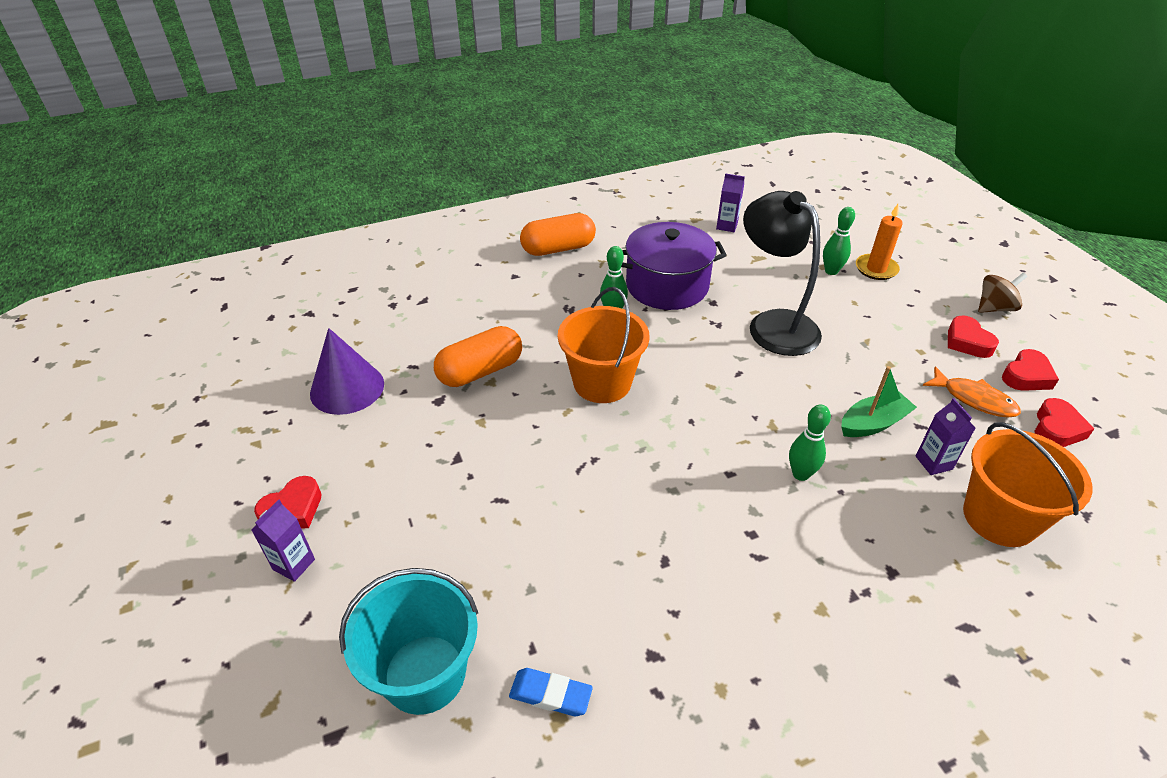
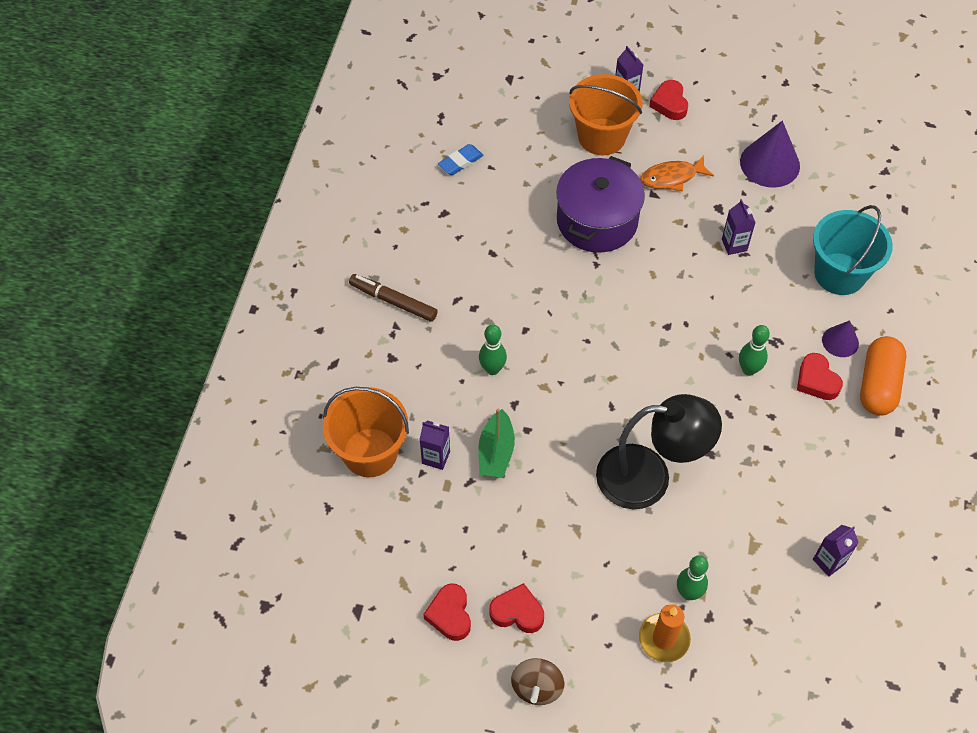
camera: 125 degrees right, 15 degrees up
(425, 673) = (513, 120): turquoise bucket -> turquoise bucket (839, 274)
(480, 371) = (734, 245): orange capsule -> purple carton
(534, 277) = (840, 341): none -> purple cone
(602, 382) = (667, 311): orange bucket -> orange bucket (601, 137)
(667, 286) = (759, 435): purple pot -> purple pot (597, 221)
(829, 622) = (393, 301): none -> brown marker
(974, 399) = (461, 546): orange fish -> orange fish (671, 177)
(1056, 429) = (393, 573): red heart -> red heart (816, 380)

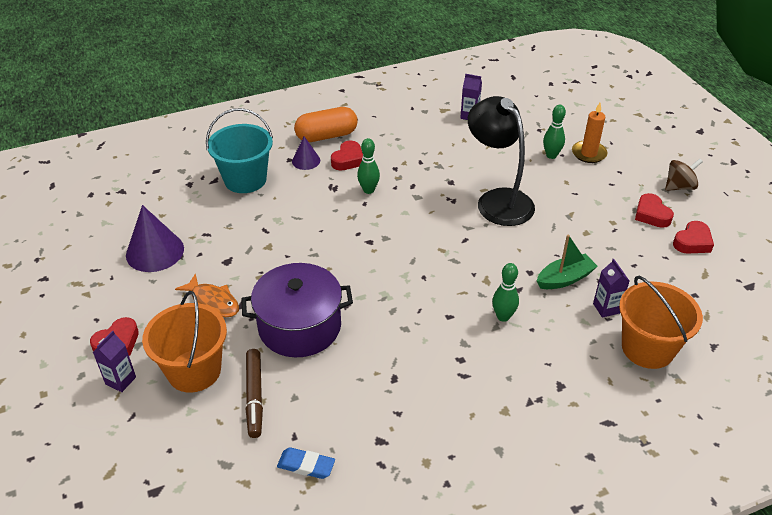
camera: 125 degrees left, 15 degrees down
(393, 301) = (509, 419): brown marker -> brown marker (254, 396)
(734, 245) = (260, 238): purple carton -> none

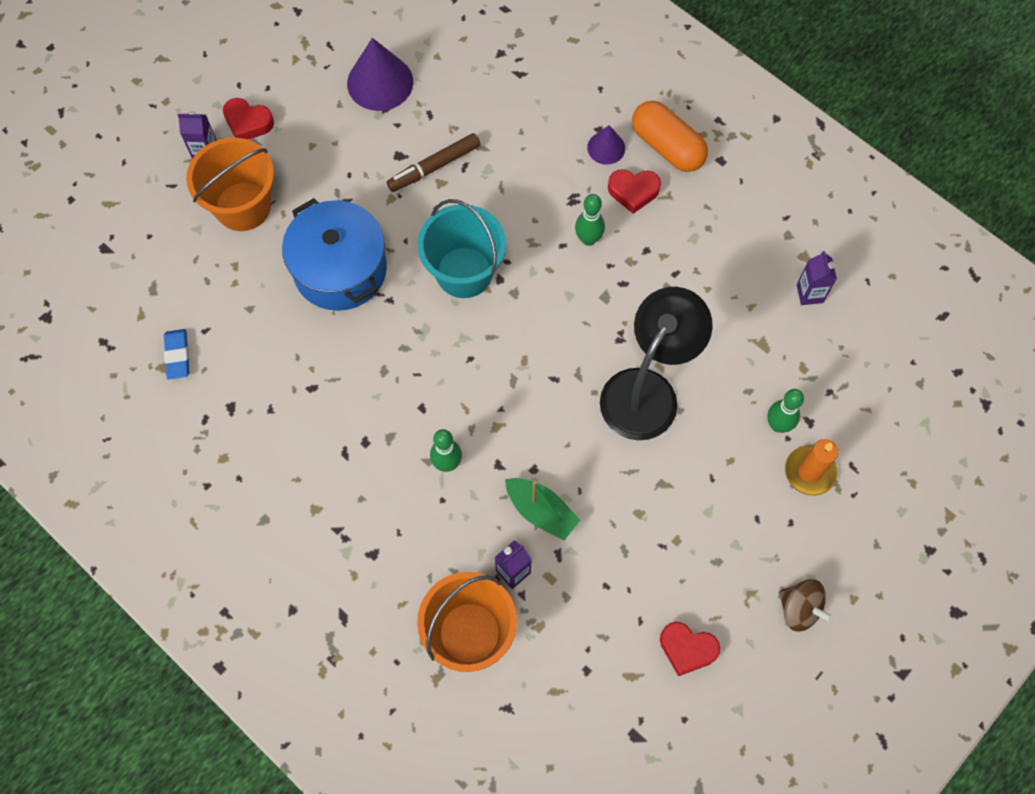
camera: 65 degrees right, 25 degrees up
(213, 301) = (336, 174): orange fish -> none
(245, 180) = (537, 103): turquoise bucket -> turquoise bucket (464, 272)
(254, 396) = (236, 274): brown marker -> brown marker (434, 167)
(299, 326) = (340, 269): purple pot -> blue pot
(651, 214) = (717, 585): red heart -> none

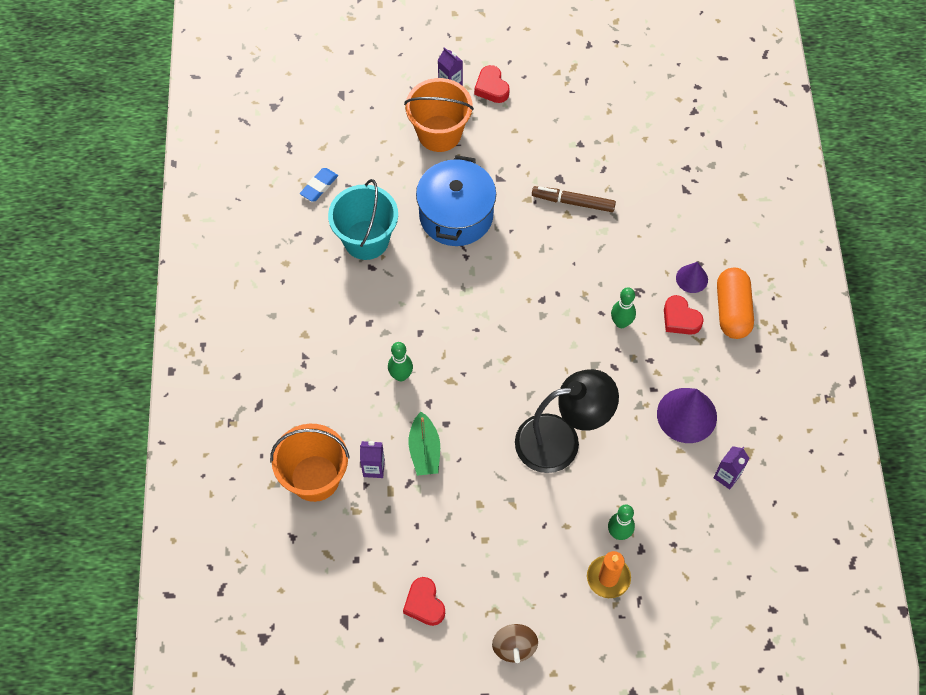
camera: 45 degrees right, 5 degrees down
(380, 82) = (593, 126): purple cone -> purple cone (686, 415)
(464, 272) = (525, 278): turquoise bucket -> turquoise bucket (366, 240)

